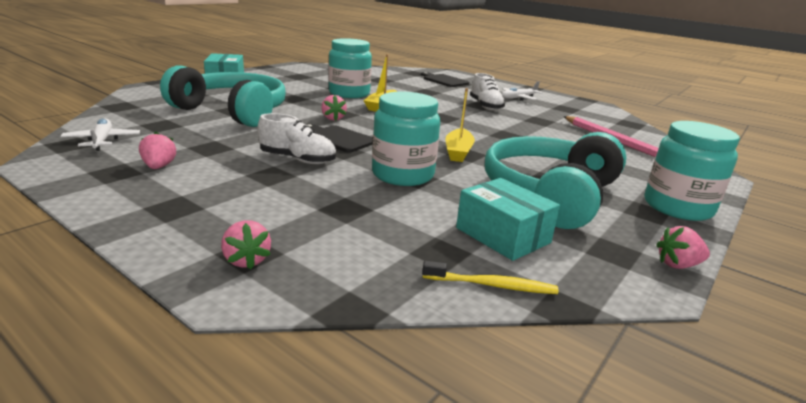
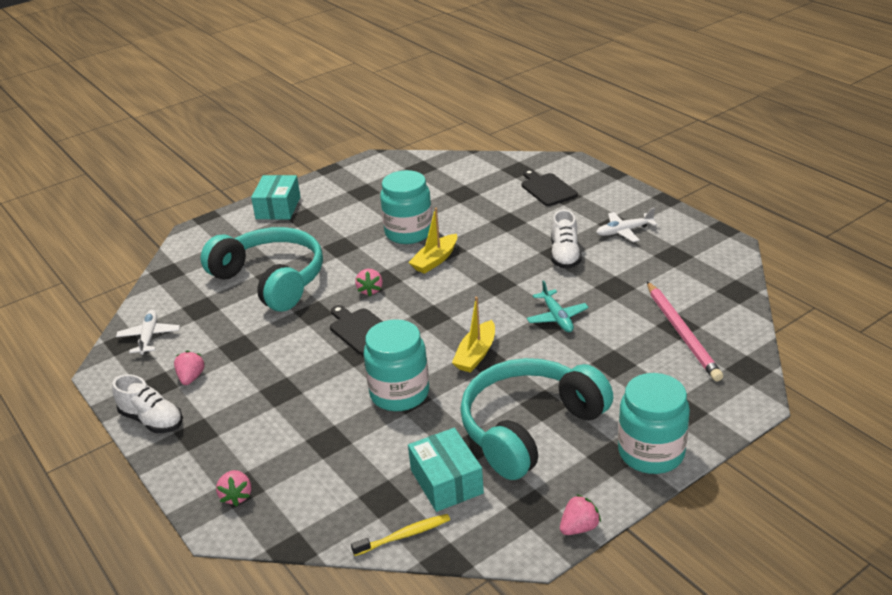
camera: 20 degrees right, 10 degrees up
(298, 159) = (311, 367): white shoe -> white shoe (152, 420)
(492, 285) = (404, 535): yellow toothbrush -> yellow toothbrush turned 45 degrees counterclockwise
(509, 133) = (557, 317): none -> turquoise plane
(678, 265) = (579, 527): pink strawberry -> pink strawberry turned 135 degrees clockwise

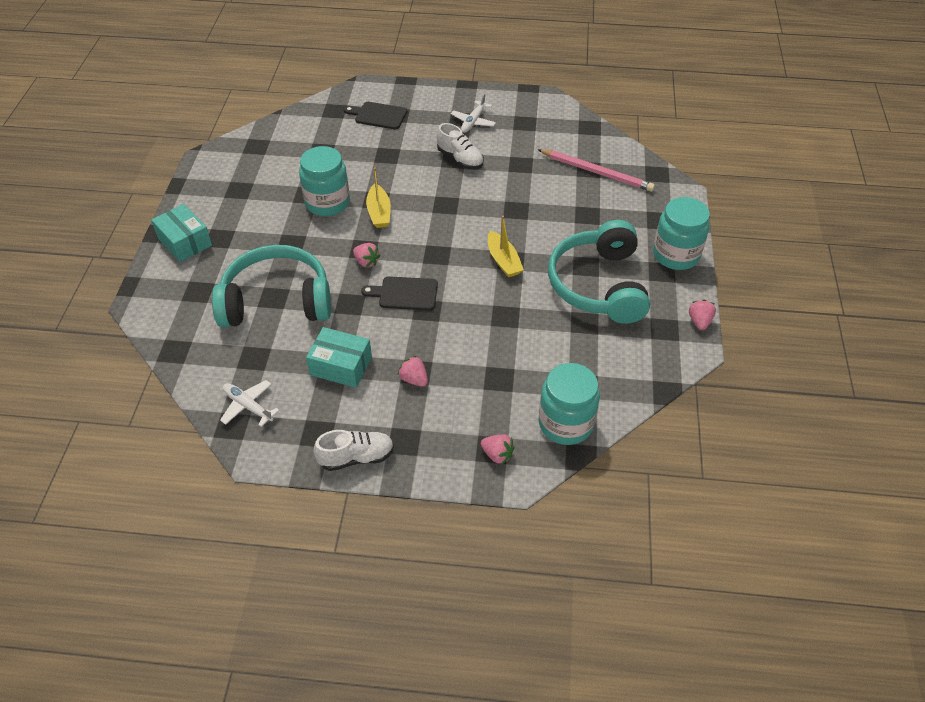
camera: 50 degrees left, 15 degrees up
(191, 378) = (335, 409): pink strawberry -> pink strawberry (414, 379)
(399, 393) = (495, 317): turquoise jar -> turquoise jar (565, 423)
(404, 535) = (625, 396): yellow toothbrush -> none
(446, 481) = (601, 349): turquoise box -> turquoise box (341, 366)
(557, 317) = (515, 205): turquoise plane -> none

